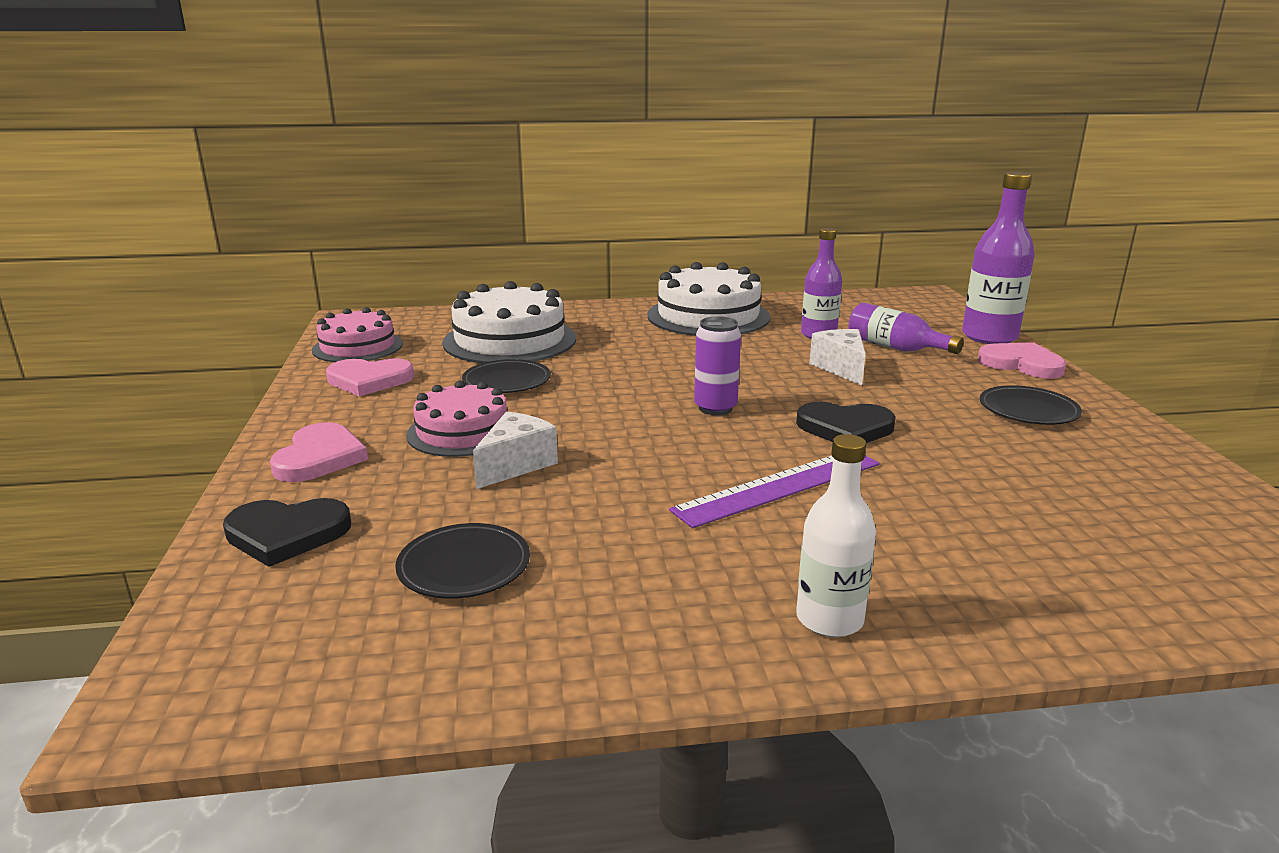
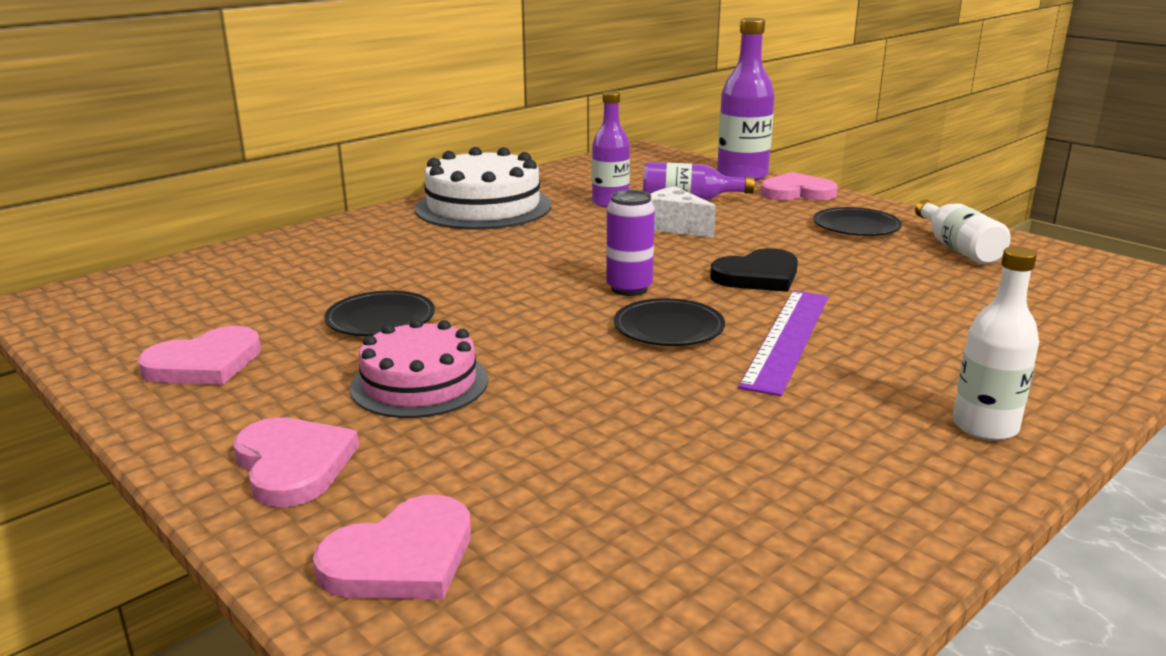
camera: 35 degrees left, 0 degrees up
(286, 534) = (401, 558): black heart -> pink heart
(357, 347) = (118, 331): pink cake -> none
(464, 566) = (649, 508): black plate -> black plate (668, 328)
(510, 340) = (310, 277): white cake -> none
(516, 465) = (533, 397): white cheese -> none
(1111, 459) = (957, 248): none -> white bottle

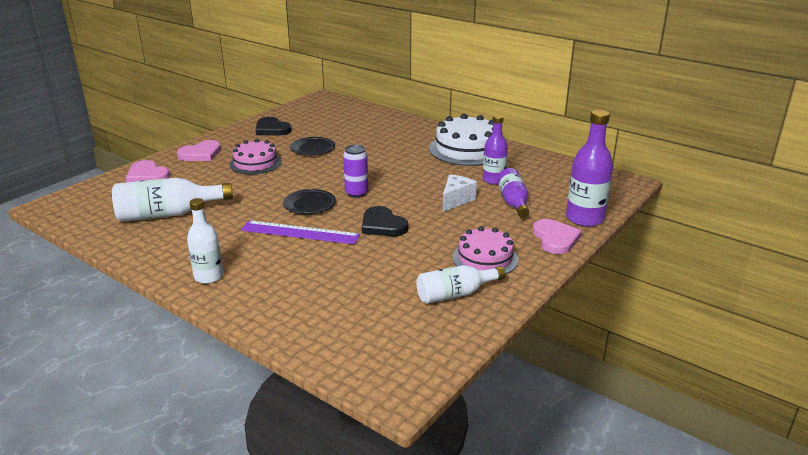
camera: 80 degrees right, 5 degrees up
(205, 363) = (272, 129): pink heart -> black heart
(691, 497) = (168, 214): none -> white bottle
(856, 227) = (485, 258): black plate -> pink cake

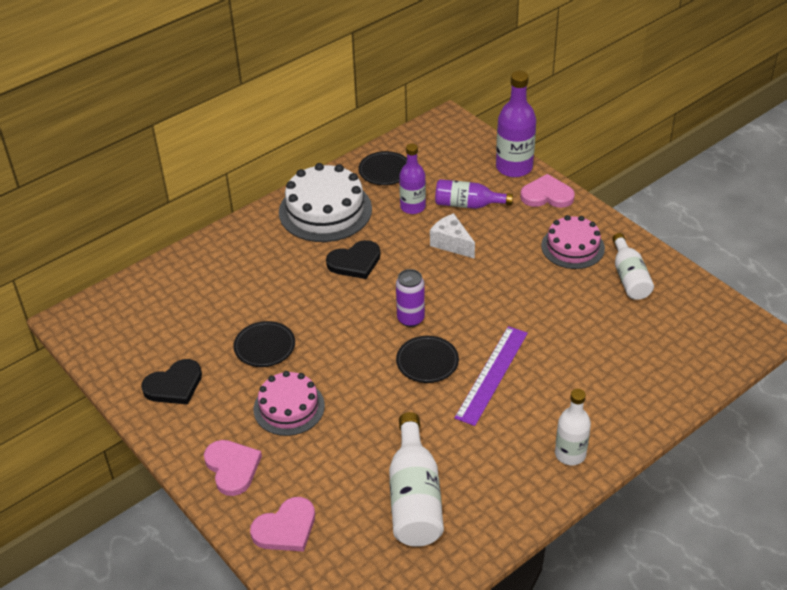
camera: 75 degrees left, 15 degrees up
(382, 225) = (491, 307): black heart -> black heart (355, 262)
(532, 164) = (385, 171): none -> black plate

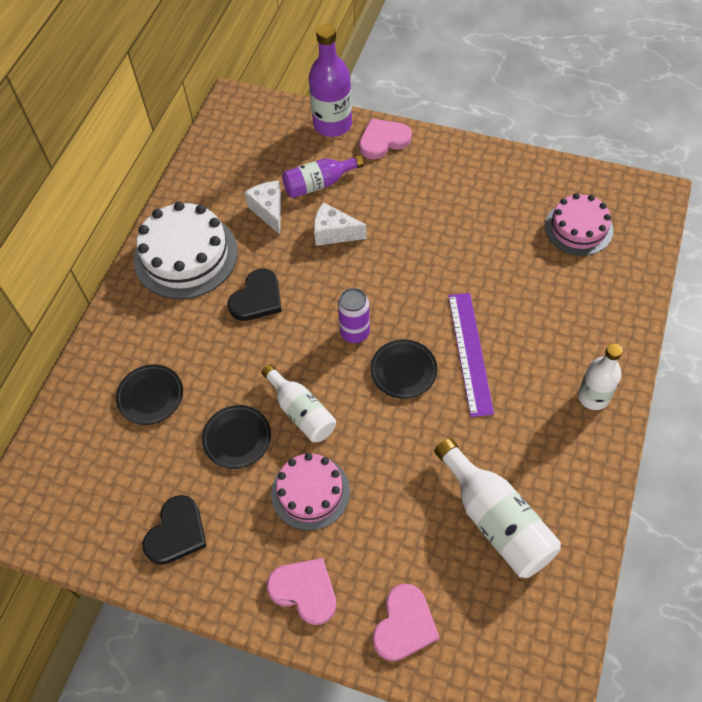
camera: 30 degrees left, 15 degrees up
(385, 171) = (213, 184): black plate -> black plate (150, 396)
(412, 207) = (269, 211): purple bottle -> white cheese
(572, 247) = (444, 184): pink cake -> pink cake (578, 228)
(629, 277) = (514, 191): white bottle -> white bottle (301, 412)

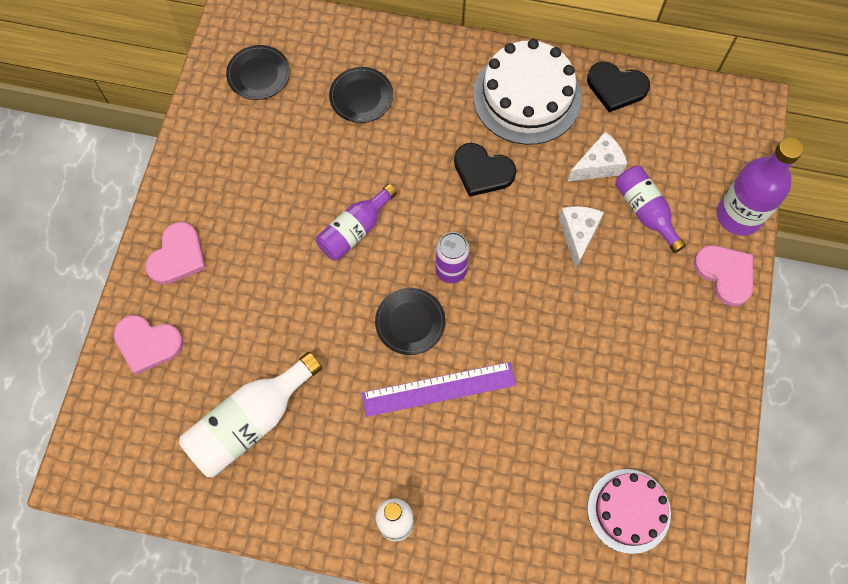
camera: 80 degrees right, 10 degrees up
(176, 533) = (228, 144): black heart -> black heart (616, 87)
(237, 438) = (322, 178): black plate -> black plate (258, 74)
(301, 412) = (355, 230): white bottle -> purple bottle
(310, 492) = (271, 249): pink cake -> none

